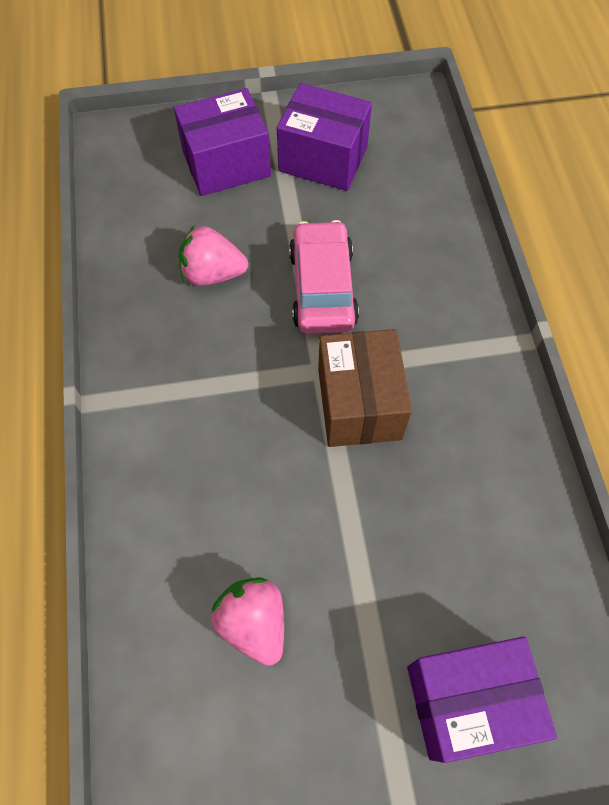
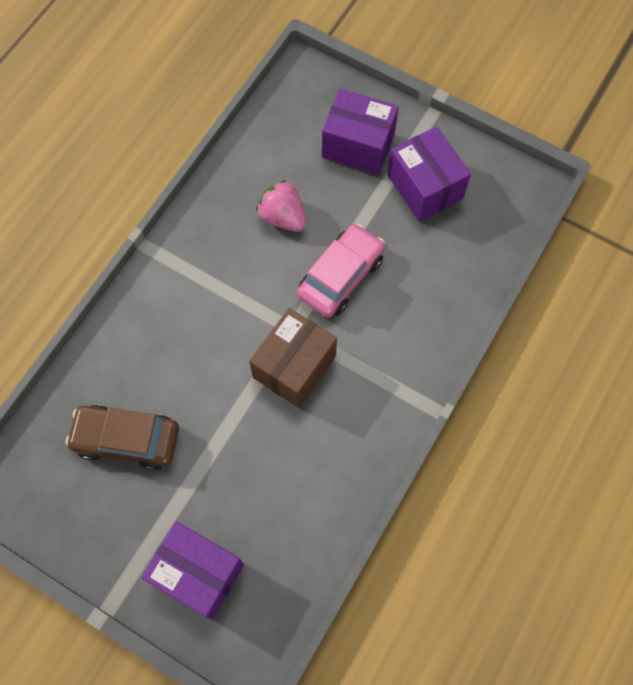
camera: 40 degrees right, 5 degrees up
(254, 623) = (127, 440): pink strawberry -> brown car

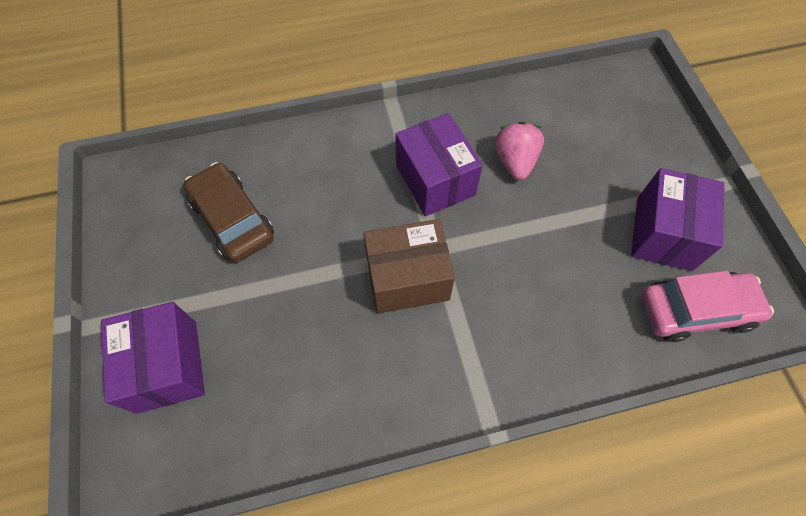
camera: 45 degrees right, 5 degrees down
(340, 276) = (517, 243): pink car -> pink car (695, 310)
(358, 145) = (632, 158): purple box -> purple box (435, 180)

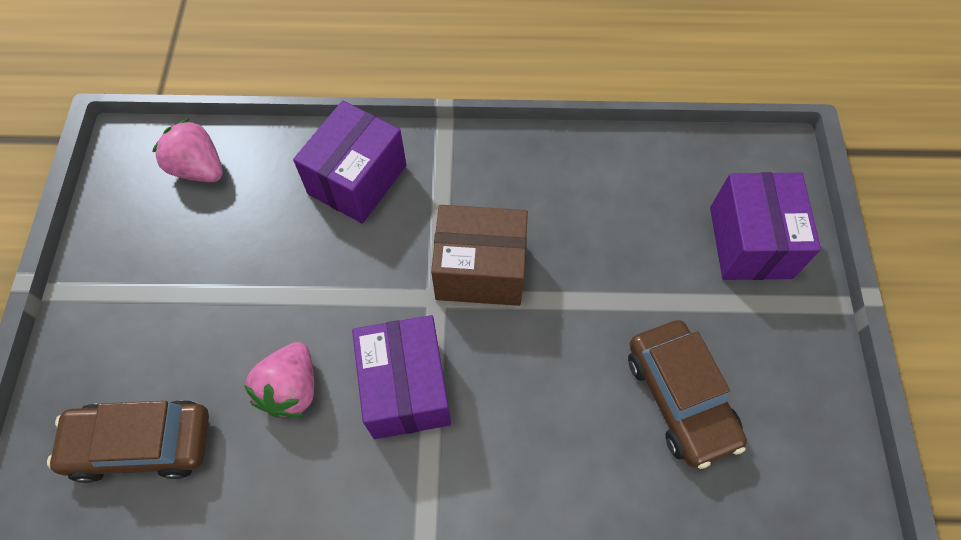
camera: 165 degrees left, 0 degrees up
(592, 111) = (141, 444): none -> brown car
(663, 233) = (173, 250): purple box -> purple box (357, 179)
(695, 310) = (199, 168): pink car -> pink strawberry

